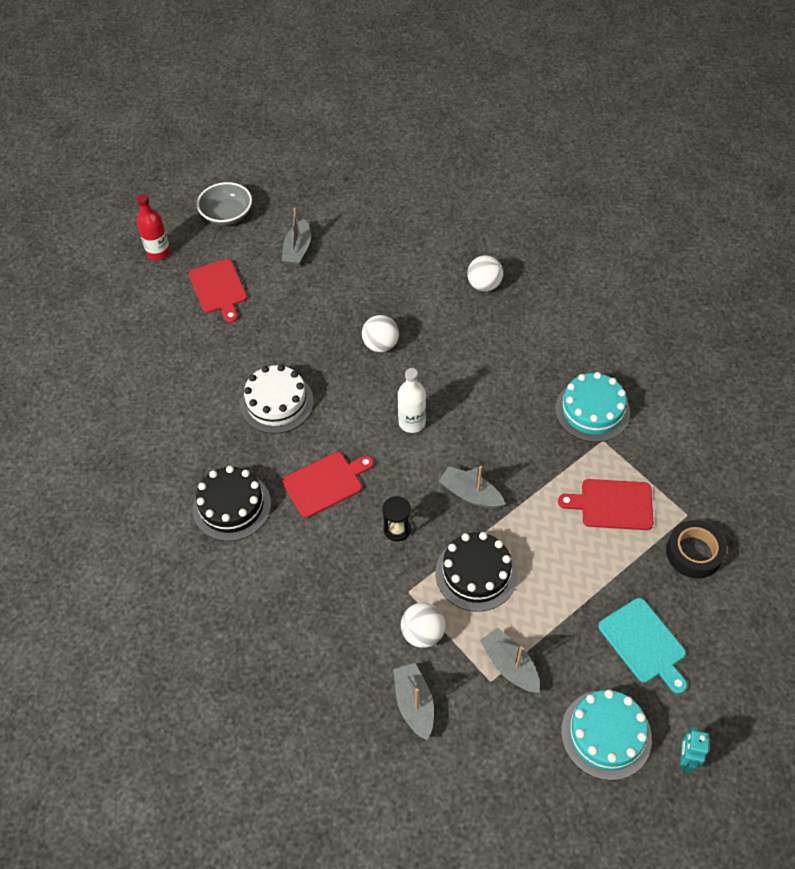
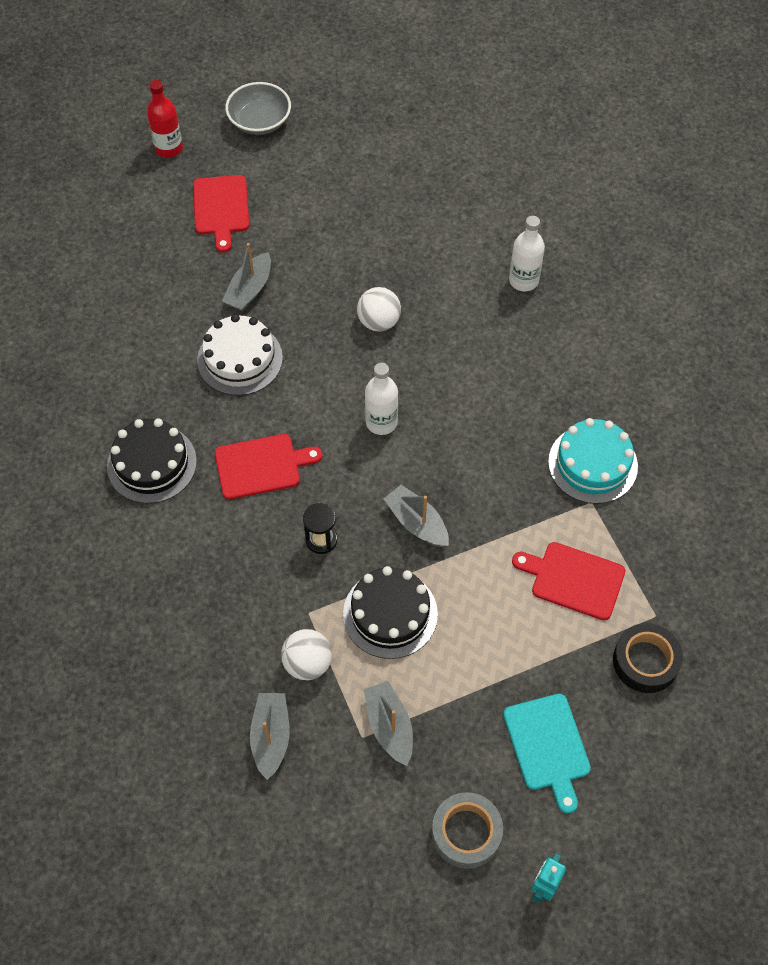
camera: 15 degrees right, 5 degrees up
(298, 250) = (325, 184): grey boat -> grey boat (249, 290)
(484, 285) = (523, 280): white ball -> white bottle
(606, 734) = (466, 833): turquoise cake -> grey tape

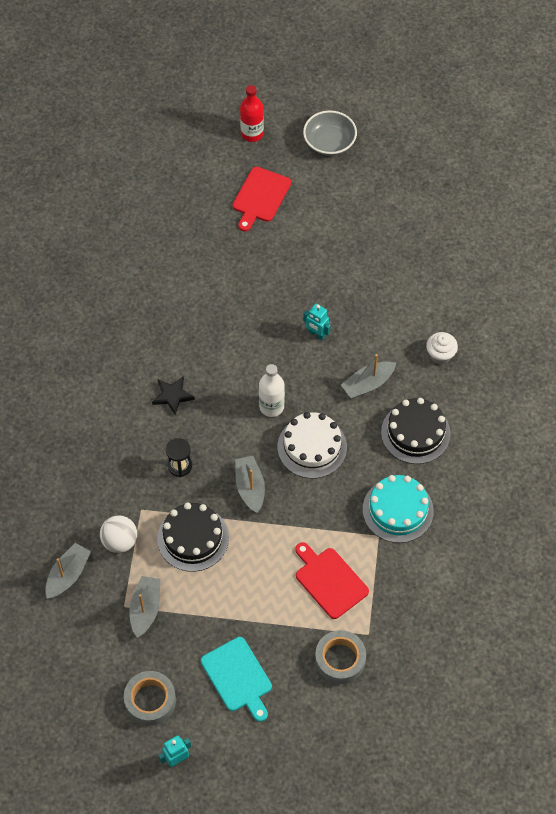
camera: 30 degrees right, 0 degrees up
(152, 464) = (102, 358): black cake -> black cake (415, 433)
(240, 359) = (204, 314): white cake -> white cake (312, 447)
(249, 290) = (242, 267): grey boat -> grey boat (368, 384)
(261, 466) = (172, 396): red cutting board -> black star
(379, 322) = (316, 334): white ball -> turquoise robot
(523, 280) = (440, 354): white bottle -> white cupcake
(547, 746) = (238, 677): turquoise cutting board -> turquoise cutting board turned 45 degrees counterclockwise
(645, 661) = (340, 659): black tape -> grey tape

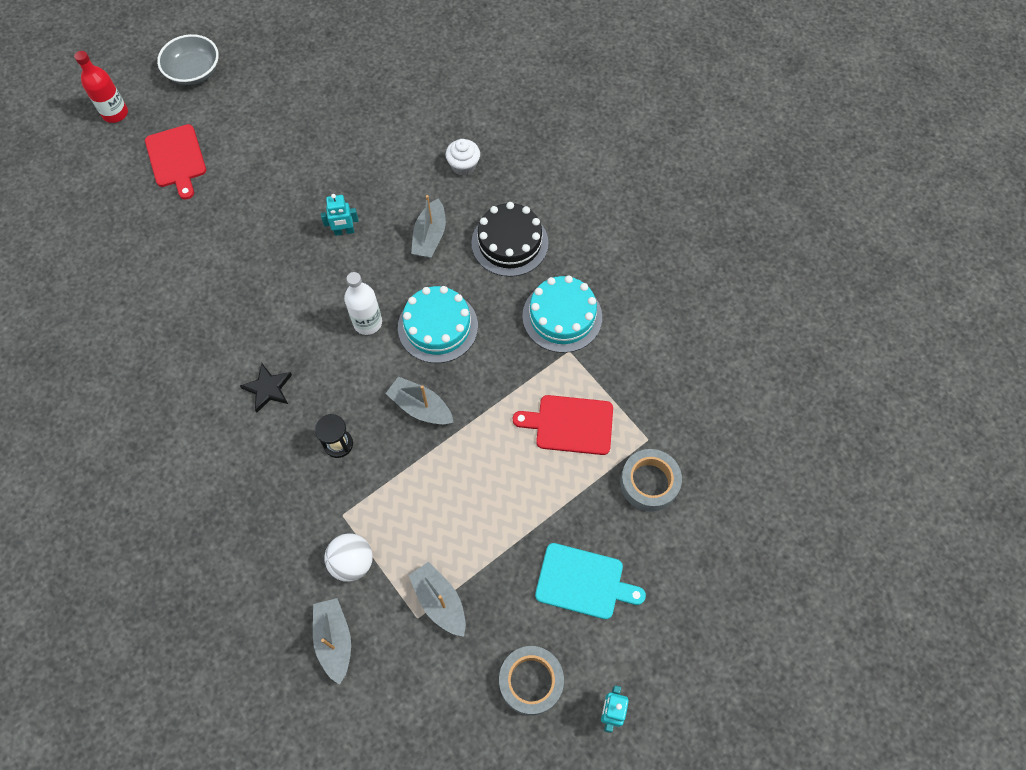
camera: 45 degrees left, 5 degrees up
(193, 538) = (416, 497): black cake -> none
(312, 447) = (437, 326): white cake -> turquoise cake

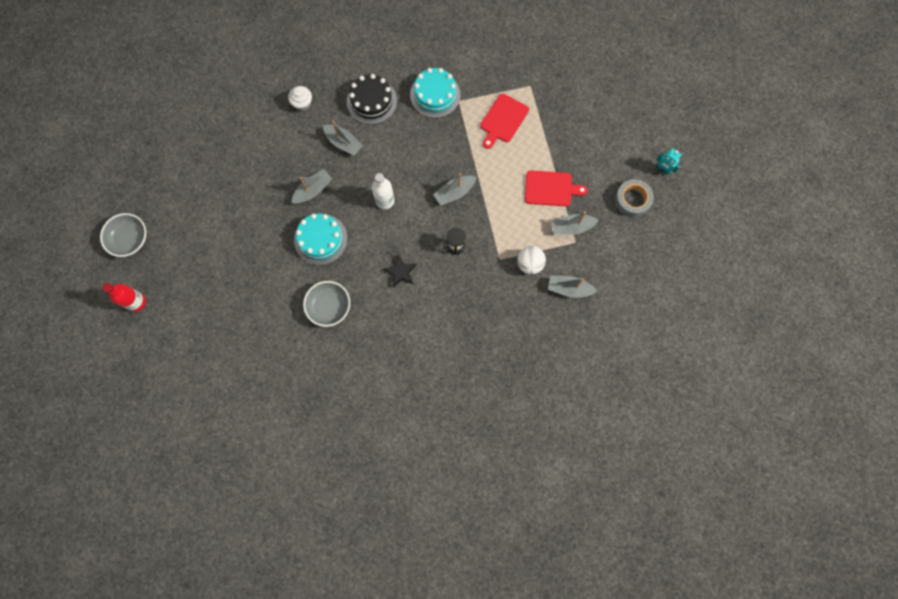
camera: 65 degrees left, 10 degrees up
(176, 159) = (199, 273): red cutting board -> red cutting board (551, 188)
(184, 322) = (329, 306): none -> grey bowl
(344, 231) = (313, 190): turquoise robot -> grey boat
(437, 326) = (407, 163): turquoise cake -> turquoise cake (320, 239)
(583, 582) = (593, 153): turquoise cutting board -> none
(649, 483) = (554, 96): grey tape -> none

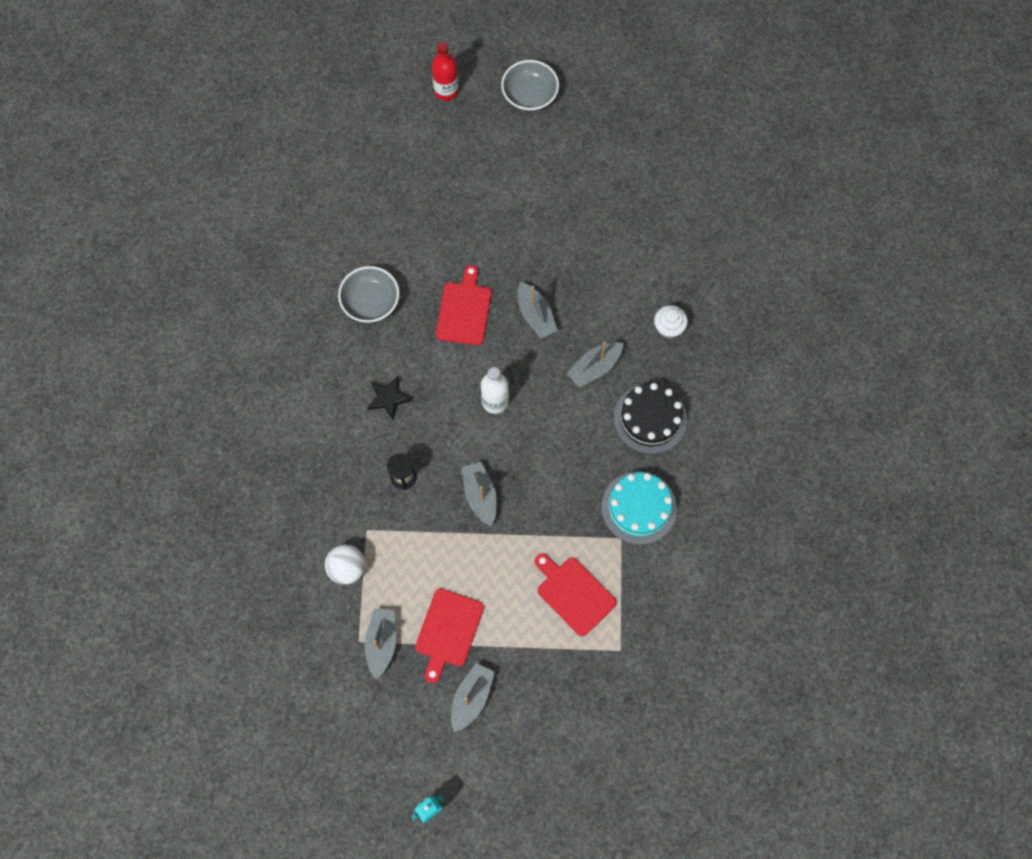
camera: 105 degrees right, 5 degrees down
(320, 239) = (464, 310): turquoise cake -> red cutting board
(569, 289) = (295, 611): grey boat -> grey boat (471, 698)
(632, 200) = (396, 745): grey tape -> none

